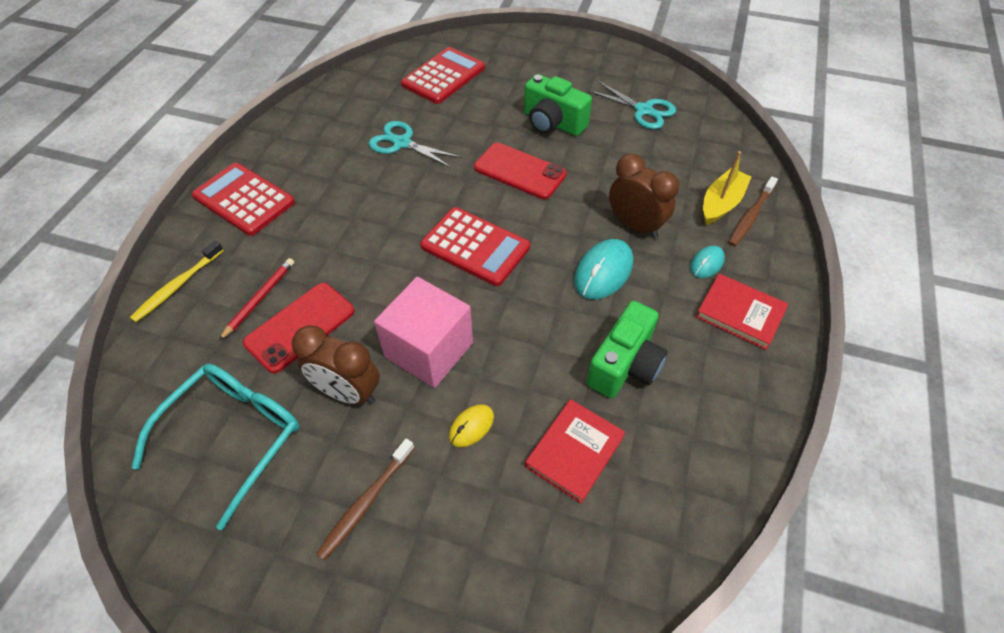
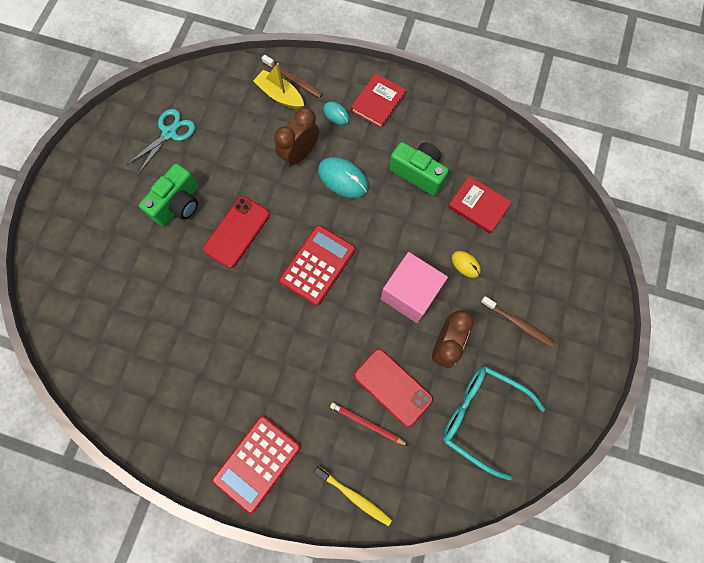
camera: 90 degrees left, 20 degrees up
(402, 143) = (193, 330): turquoise scissors -> none
(443, 76) = (99, 298): red calculator -> none

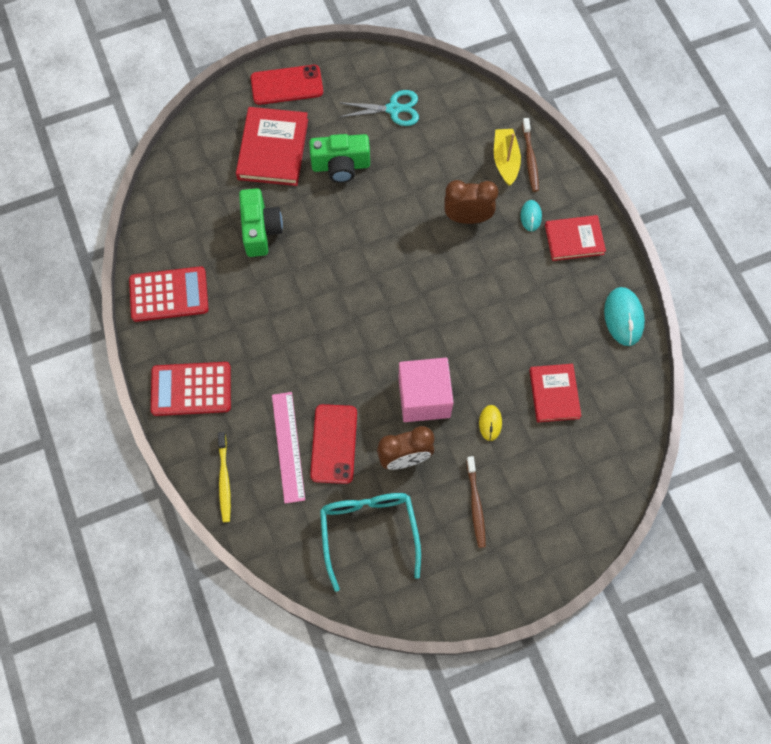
camera: 50 degrees right, 5 degrees down
(117, 240) = (273, 149): none -> red book
(237, 232) = (357, 226): red phone -> red phone (287, 85)
(317, 265) = (384, 308): red calculator -> red calculator (169, 295)
(343, 179) = (477, 268): turquoise mouse -> turquoise mouse (623, 317)
(367, 424) = (288, 446): red pencil -> pink ruler
(418, 173) = (538, 322): green camera -> green camera (260, 230)

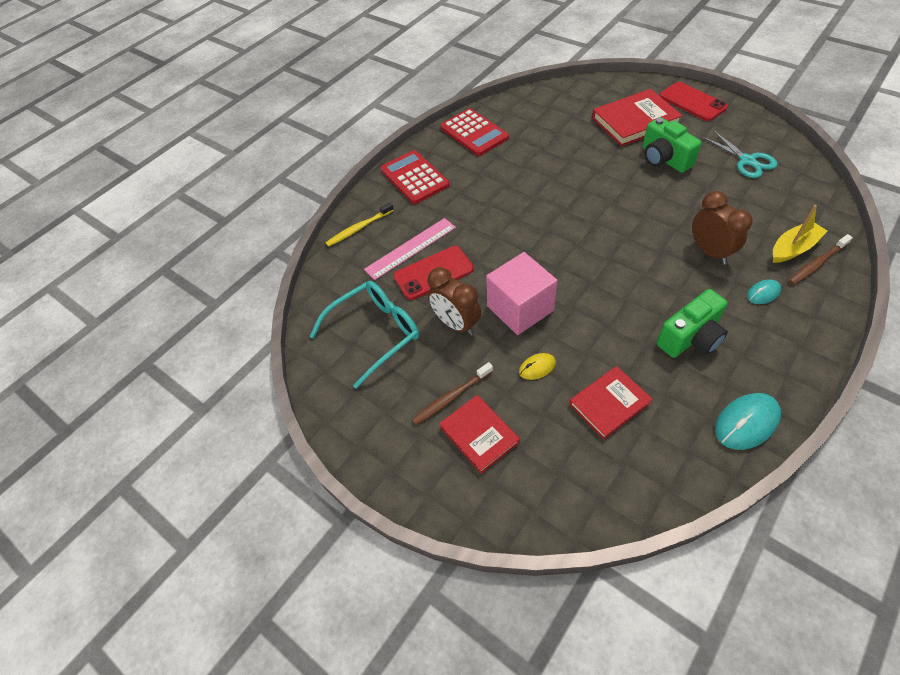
camera: 65 degrees right, 15 degrees down
(260, 230) = (566, 147): green camera -> green camera (690, 337)
(574, 239) = (779, 337): red book -> red book (479, 435)

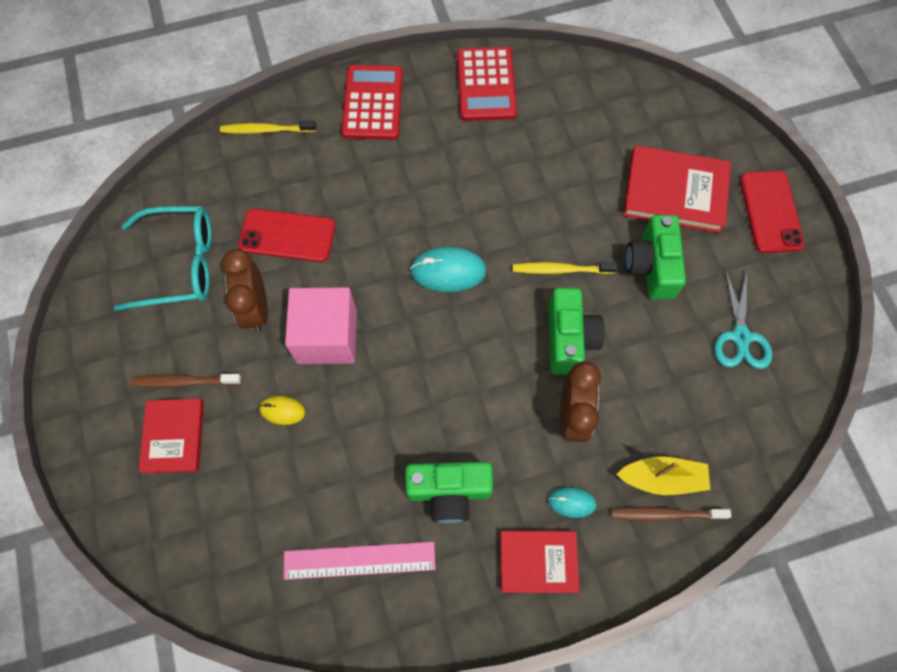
camera: 30 degrees right, 15 degrees up
(410, 248) = (292, 190): pink ruler -> pink ruler (359, 560)
(609, 404) = (308, 497): red book -> red book (538, 562)
(618, 189) = (561, 269): none -> yellow toothbrush
(662, 218) = (568, 339): none -> green camera
(746, 423) = (405, 613): turquoise mouse -> turquoise mouse (448, 271)

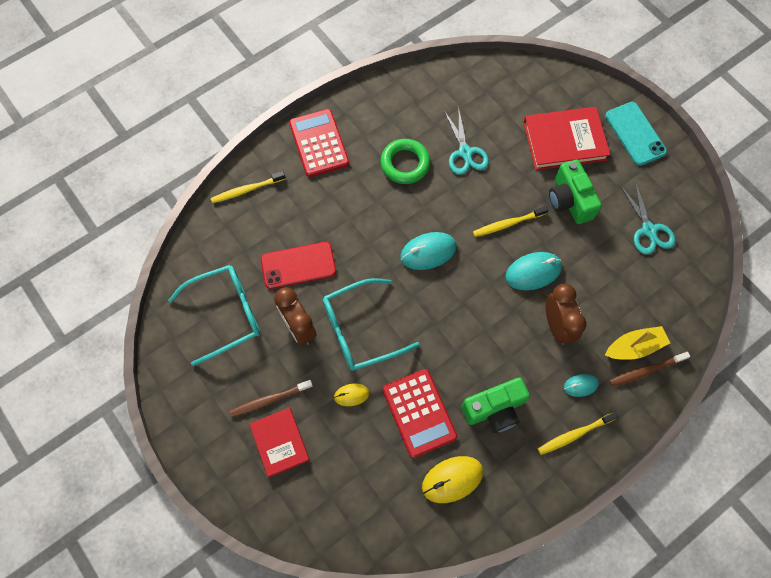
camera: 20 degrees left, 0 degrees up
(327, 336) = (360, 330): pink cube -> turquoise glasses
(359, 560) = (452, 479): pink ruler -> yellow mouse
(464, 158) = (405, 164): none -> green ring
(486, 85) = (397, 103): red calculator -> red calculator (419, 413)
(538, 562) = (574, 434): red book -> yellow toothbrush
(543, 168) = (465, 153): none -> turquoise scissors
(568, 339) = (533, 272): green camera -> turquoise mouse
(770, 212) = (635, 134): red phone -> turquoise phone

